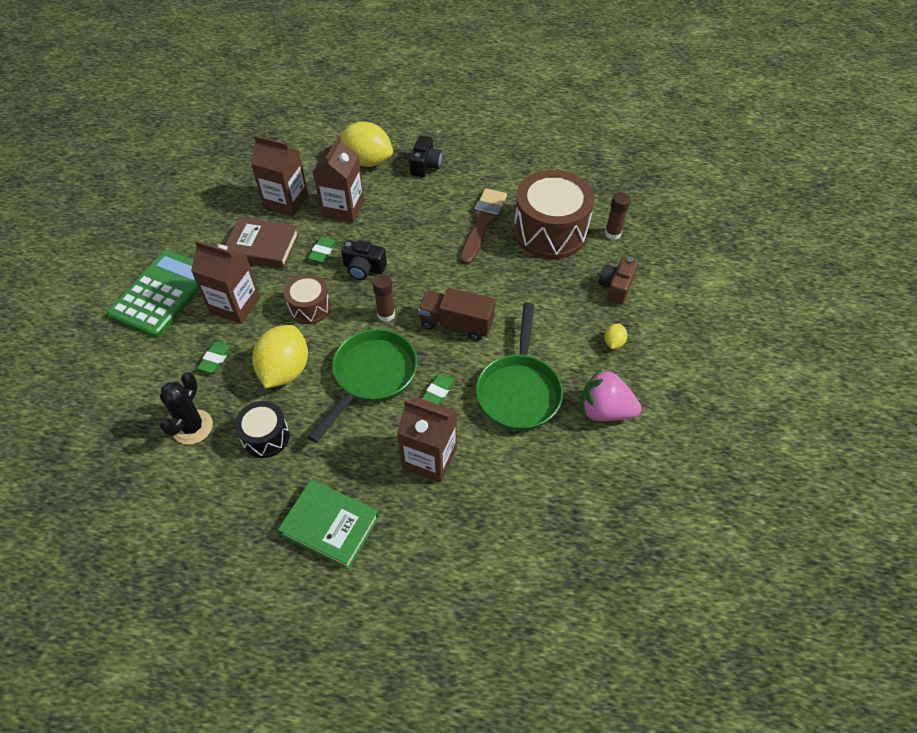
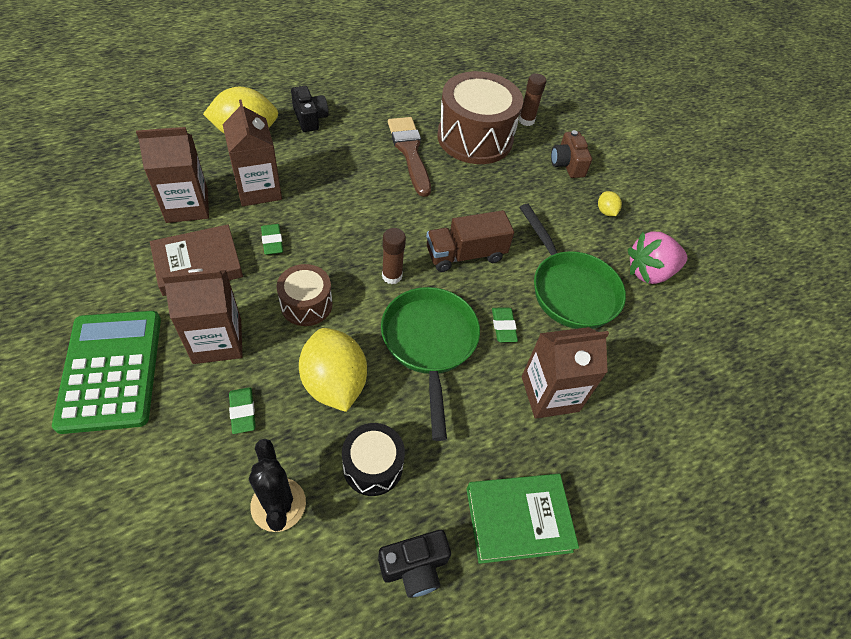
camera: 40 degrees left, 0 degrees up
(364, 268) = (331, 240): black camera -> black camera (414, 567)

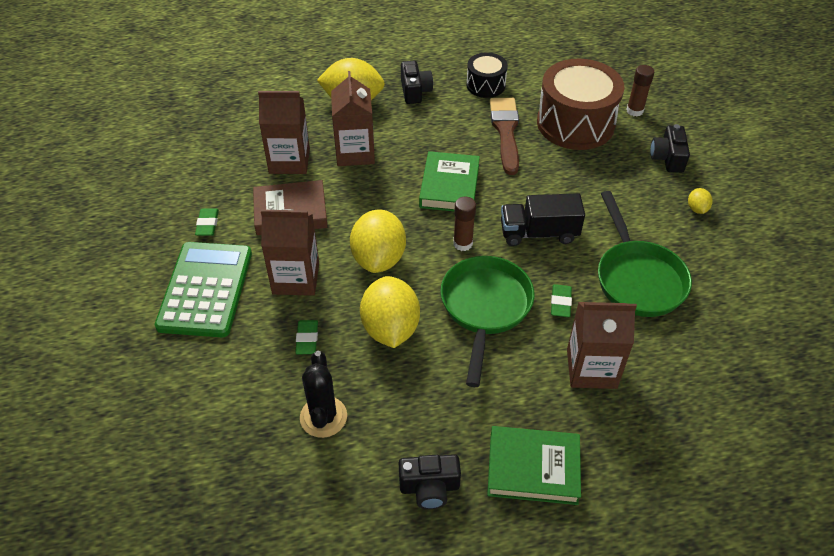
camera: 20 degrees right, 5 degrees down
(272, 241) = (359, 200): green eraser -> green eraser (207, 224)
(306, 304) = (379, 258): brown drum -> yellow lemon
(365, 215) = (449, 186): none -> green book
(373, 466) = (410, 401): black drum -> black drum (485, 85)
(465, 254) = (539, 233): brown truck -> black truck
(567, 164) = (667, 158): brown camera -> black camera
(649, 272) = (727, 273): pink strawberry -> none

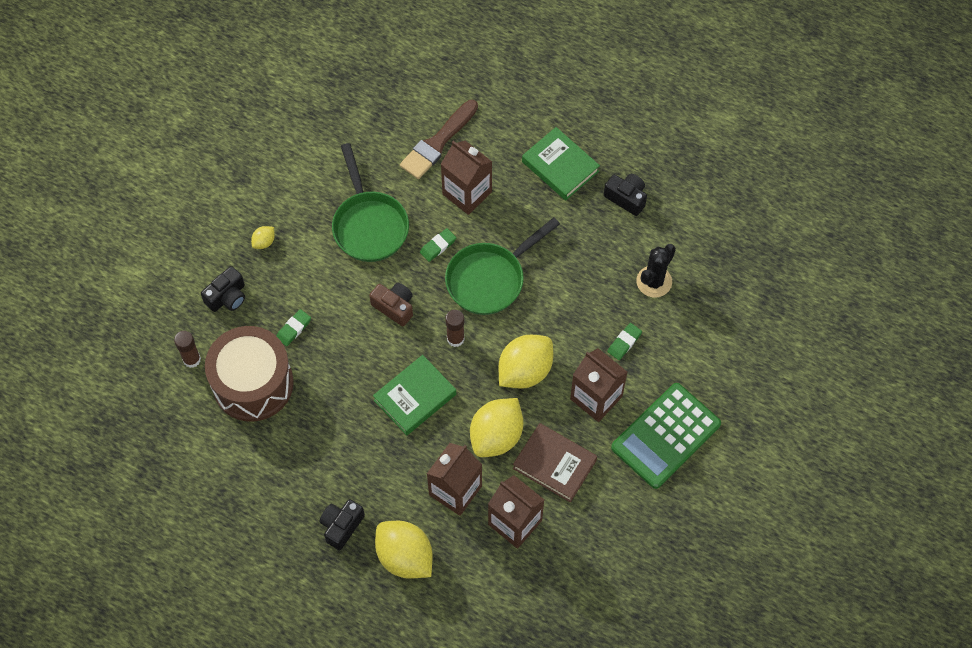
camera: 140 degrees left, 15 degrees up
(207, 224) = (625, 500): green eraser -> green eraser (293, 329)
(390, 328) = (564, 310): yellow lemon -> yellow lemon (496, 436)
(485, 85) = (275, 485): black drum -> none
(506, 131) = (316, 418): brown brush -> brown brush (438, 143)
(539, 233) = (394, 307): black truck -> brown camera
(638, 278) = (369, 225): green pan -> green pan turned 135 degrees clockwise

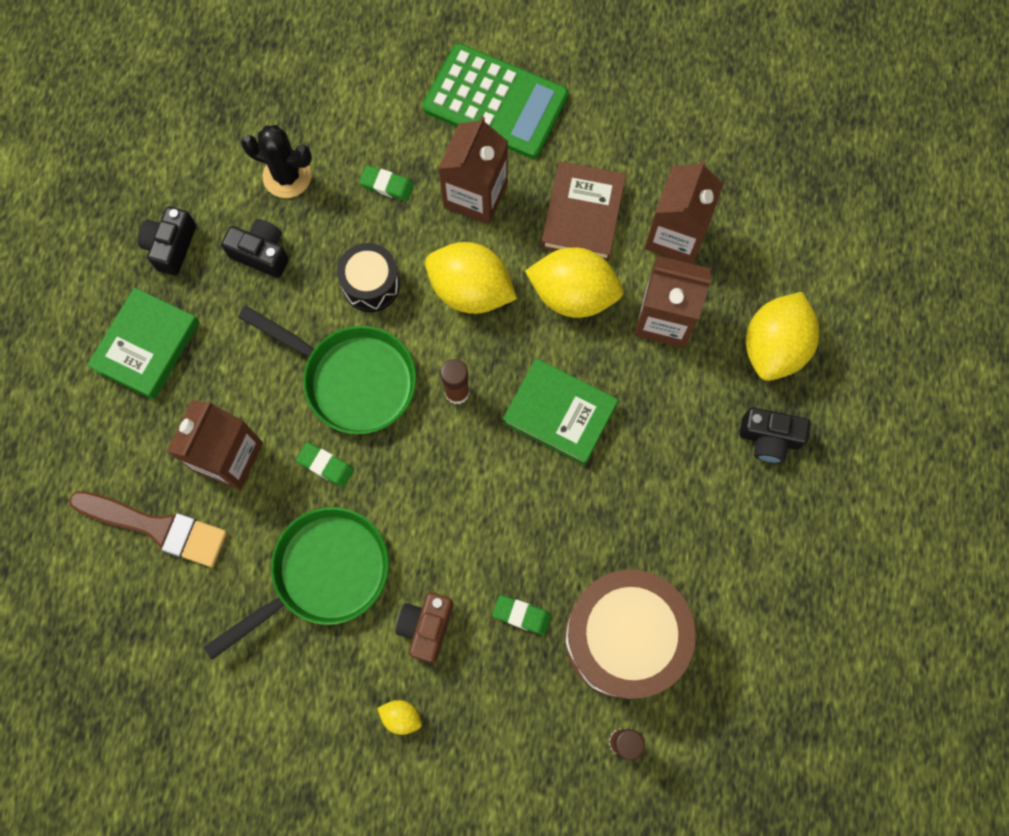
camera: 110 degrees left, 10 degrees up
(227, 297) = (507, 733): black camera -> black camera (261, 253)
(394, 307) = (439, 489): brown camera -> brown camera (426, 627)
(553, 310) = (371, 284): none -> black drum

